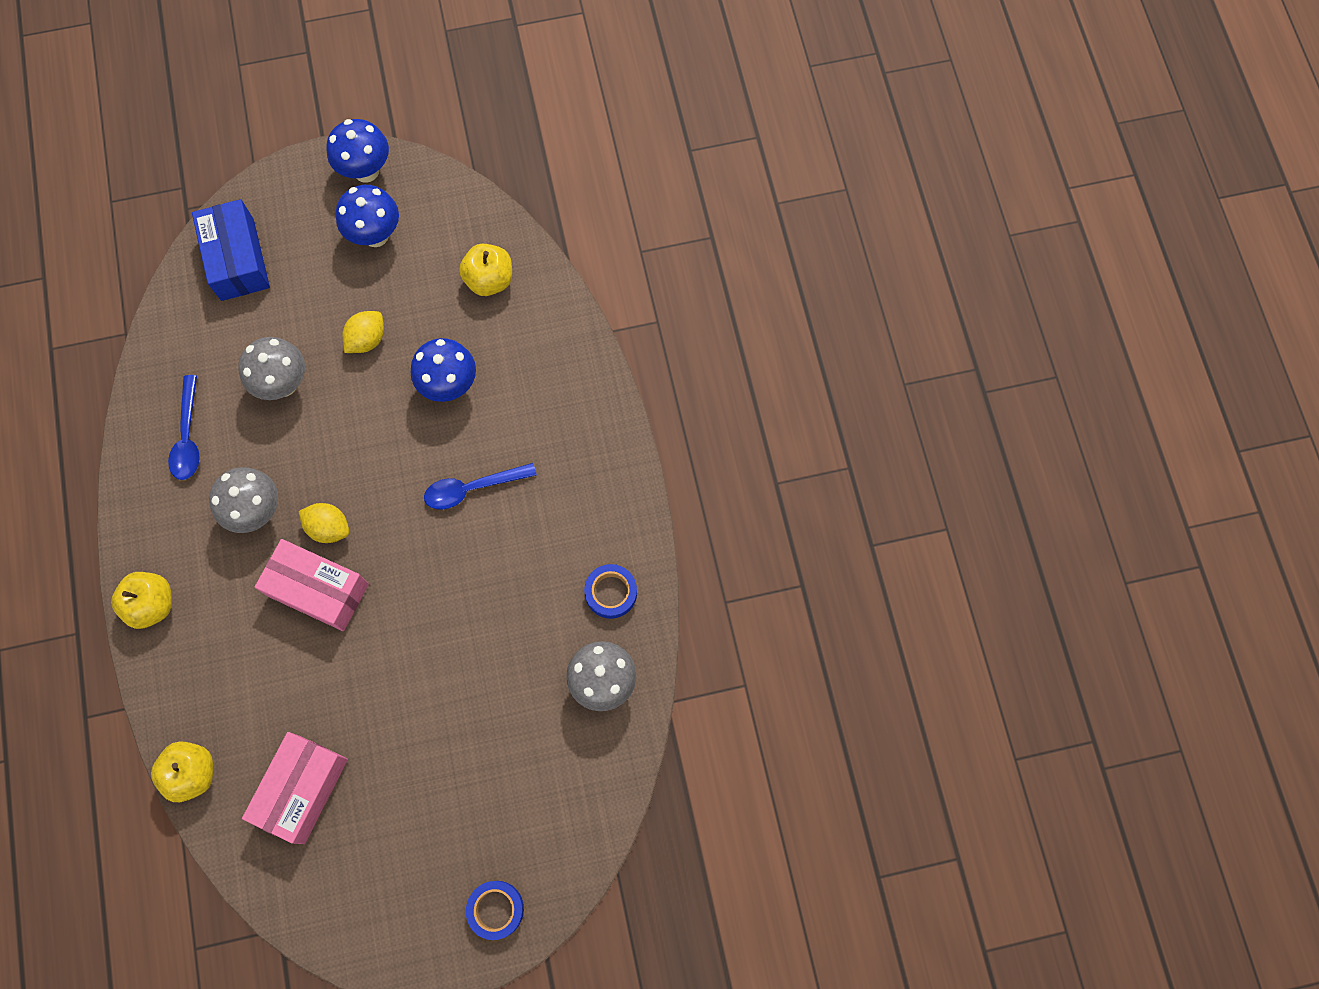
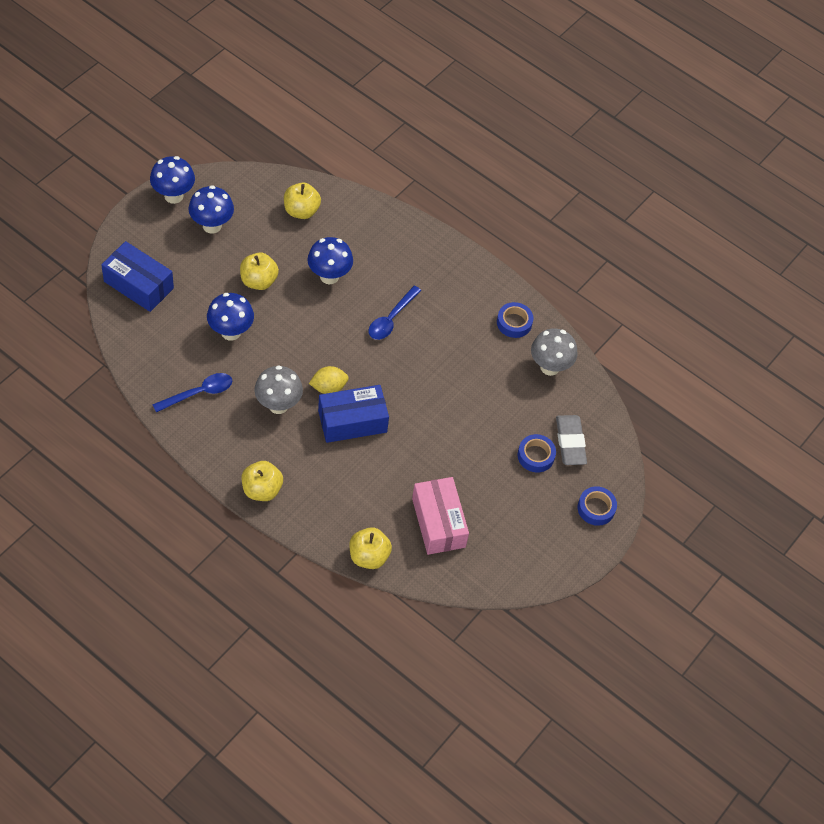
camera: 45 degrees left, 15 degrees down
(188, 437) = (199, 393): blue spoon -> blue spoon turned 75 degrees counterclockwise
(283, 384) = (231, 332): grey mushroom -> blue mushroom
(318, 590) = (352, 421): pink box -> blue box
(367, 339) = (258, 281): yellow lemon -> yellow apple
(485, 787) = (536, 456): none -> blue tape
(541, 799) = (570, 442): none -> grey eraser

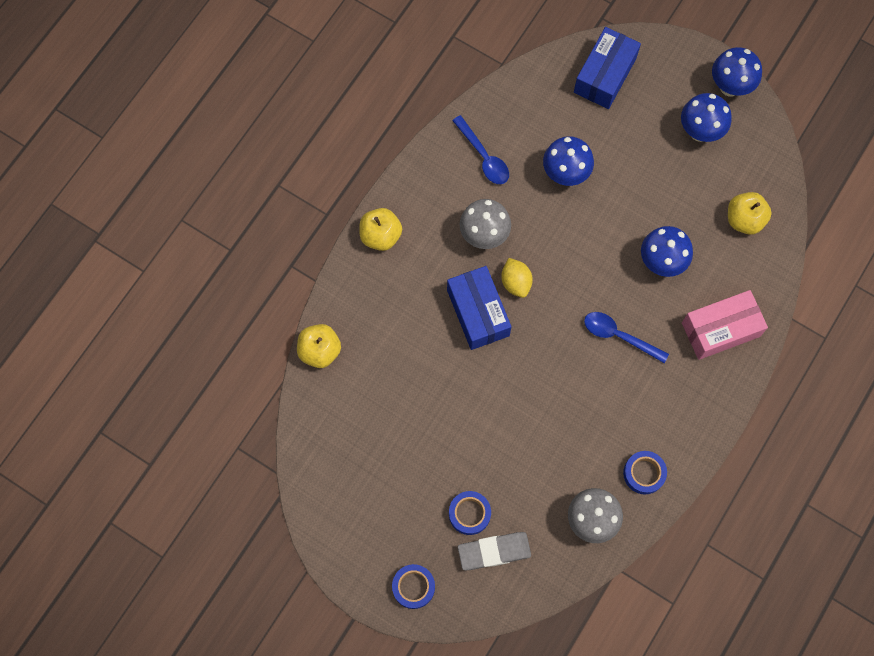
camera: 90 degrees right, 15 degrees up
(258, 281) = (637, 191): yellow apple -> none
(438, 523) = (369, 417): pink box -> pink box (720, 329)

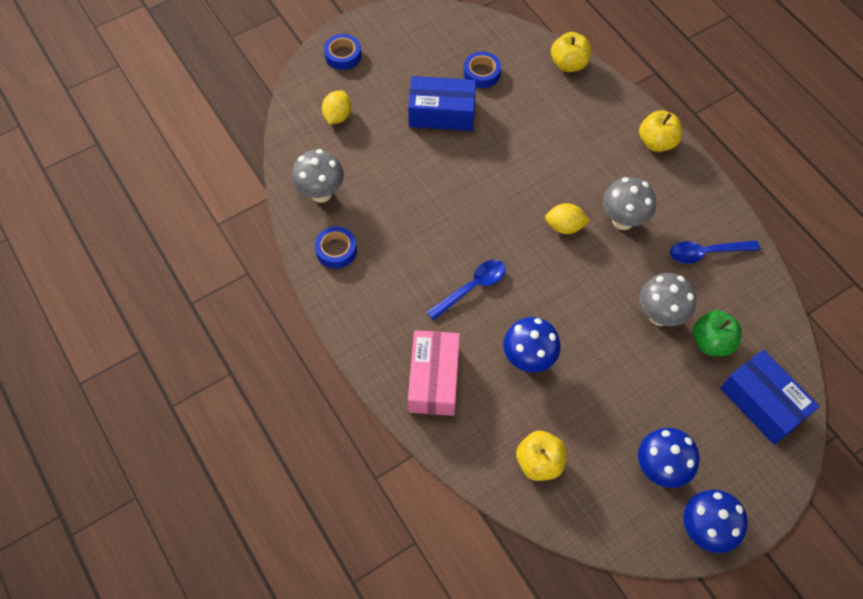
camera: 115 degrees right, 10 degrees down
(469, 513) = (377, 112): blue tape -> blue tape (481, 73)
(478, 313) = (549, 186): blue box -> blue box (442, 113)
(494, 551) = (337, 116): grey eraser -> yellow lemon
(565, 174) = (659, 315): blue mushroom -> grey mushroom
(569, 127) = (711, 342): none -> green apple

